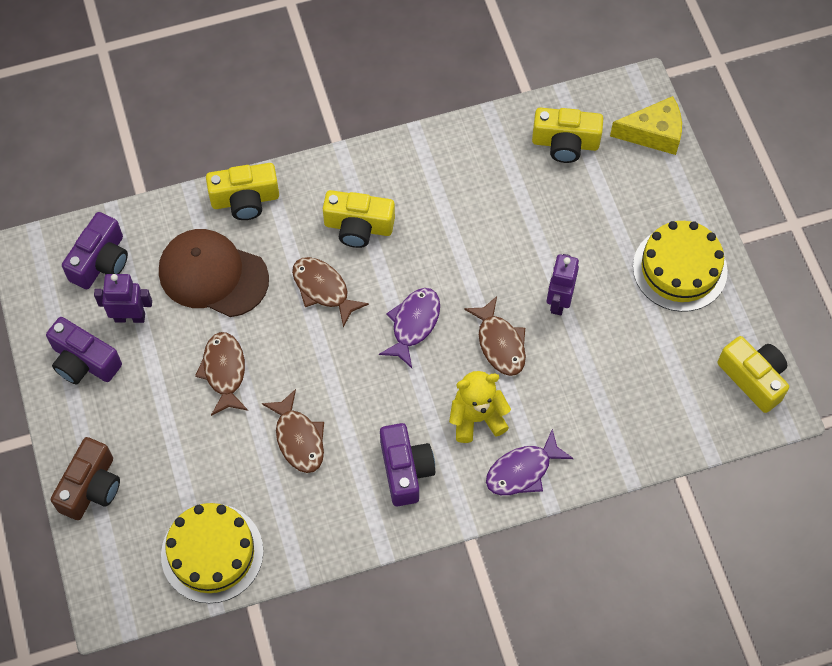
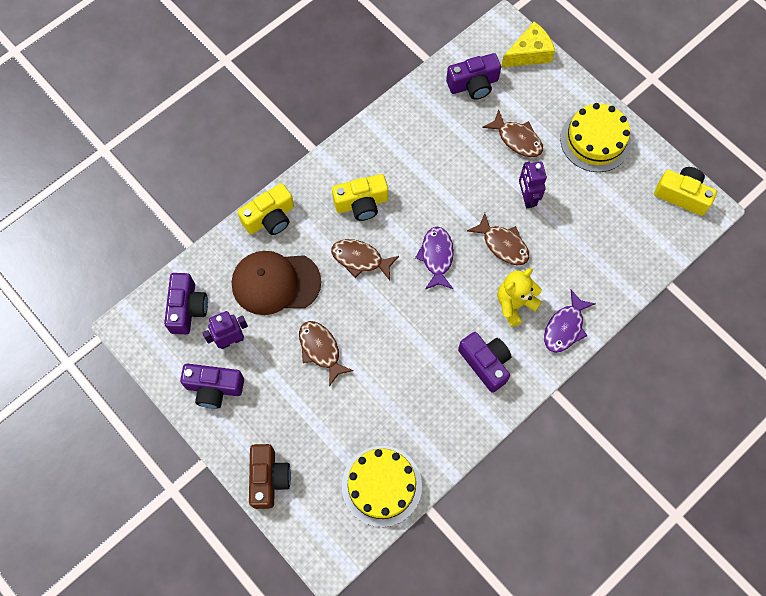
camera: 25 degrees left, 5 degrees up
(298, 438) = (399, 374): brown fish -> brown fish (517, 139)
(565, 143) = (473, 84): yellow camera -> purple camera

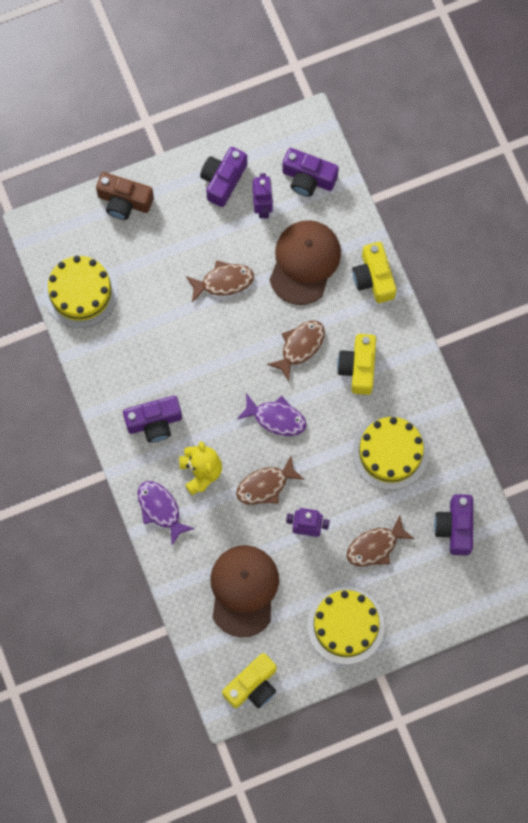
camera: 110 degrees right, 5 degrees up
(429, 153) = (390, 452): none -> yellow cake
(529, 53) = (473, 601): yellow cheese -> none
(604, 230) = (243, 590): none -> brown cap

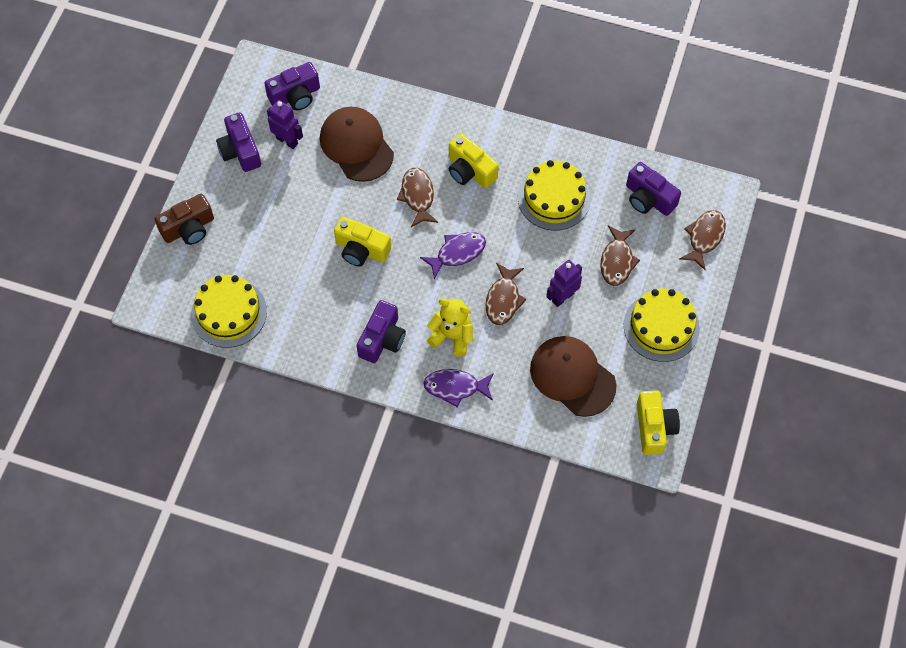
camera: 50 degrees left, 10 degrees down
(223, 282) = (318, 209): brown fish -> brown fish (704, 237)
(374, 278) = (412, 111): yellow camera -> yellow camera (361, 249)

